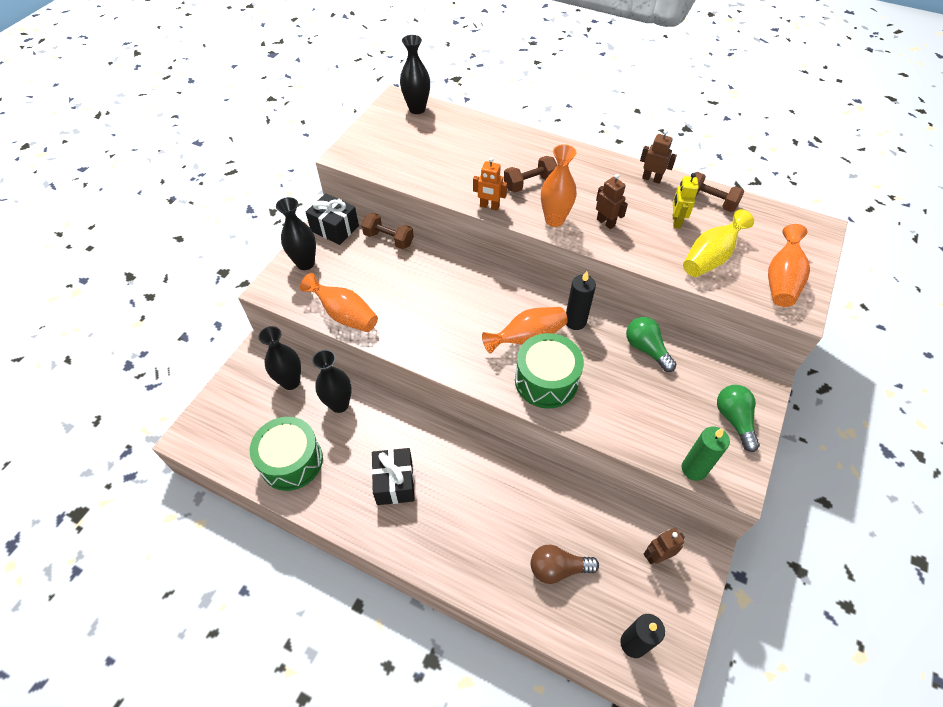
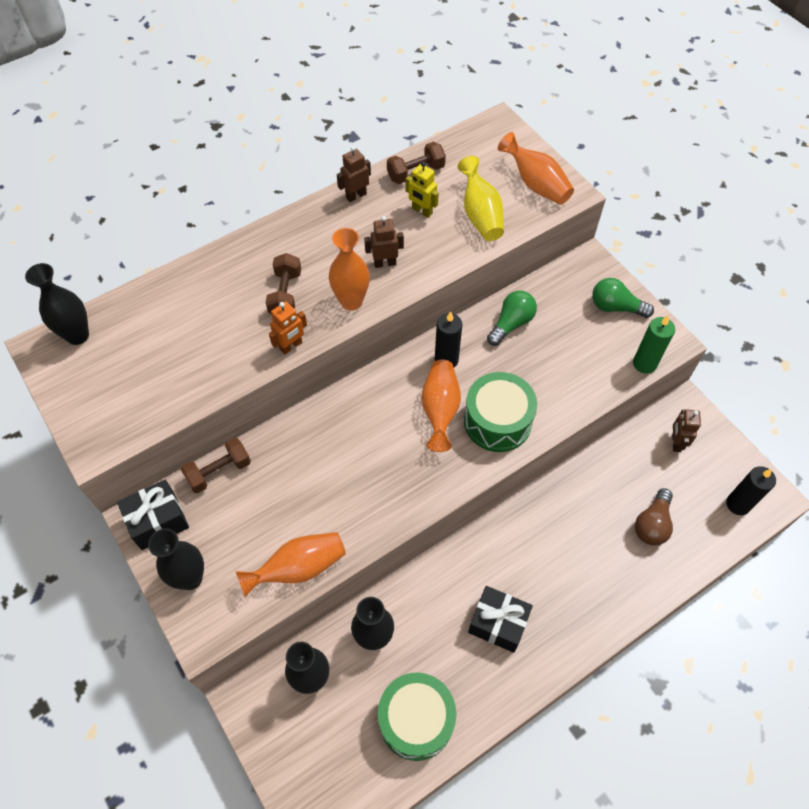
camera: 60 degrees left, 5 degrees up
(646, 349) = (511, 324): green light bulb -> green light bulb turned 135 degrees clockwise

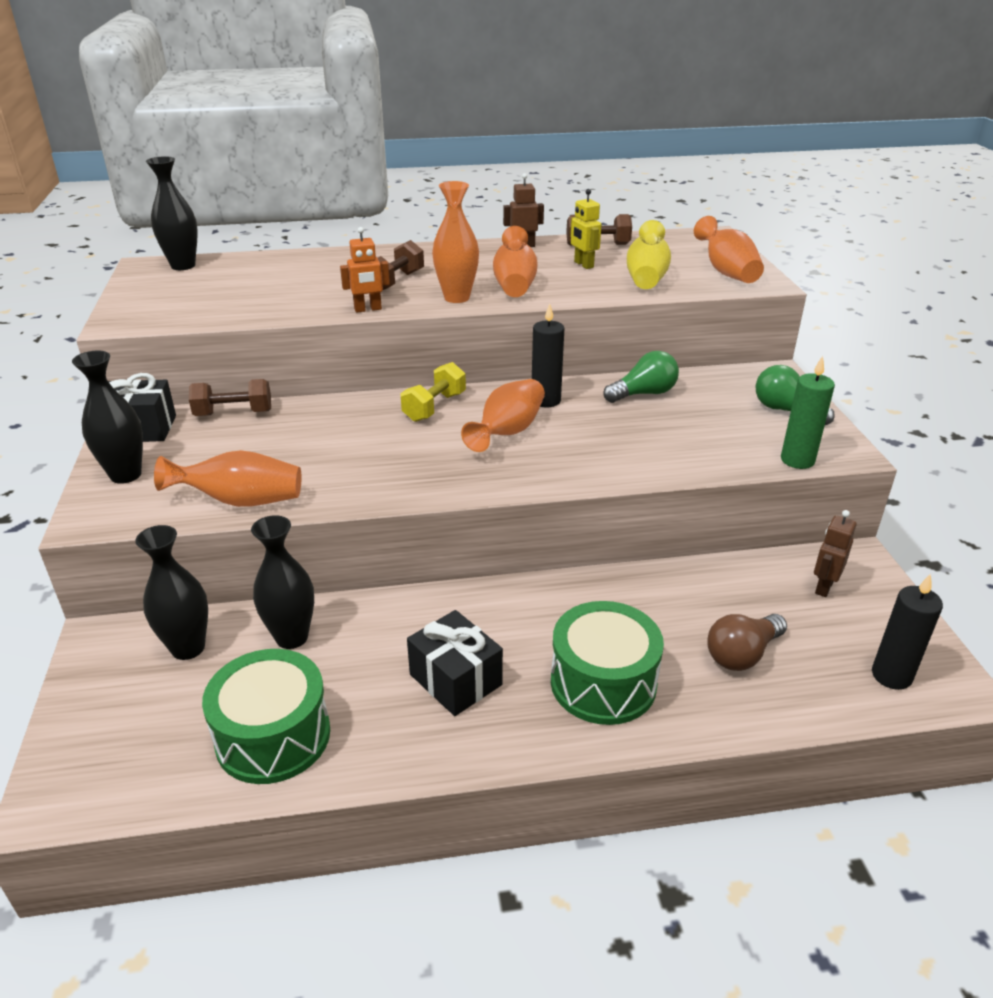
camera: 25 degrees right, 25 degrees down
(369, 401) = (434, 407): none -> yellow dumbbell
(385, 263) = (514, 284): brown robot -> orange vase
(497, 421) = (569, 457): green drum -> green drum (603, 682)

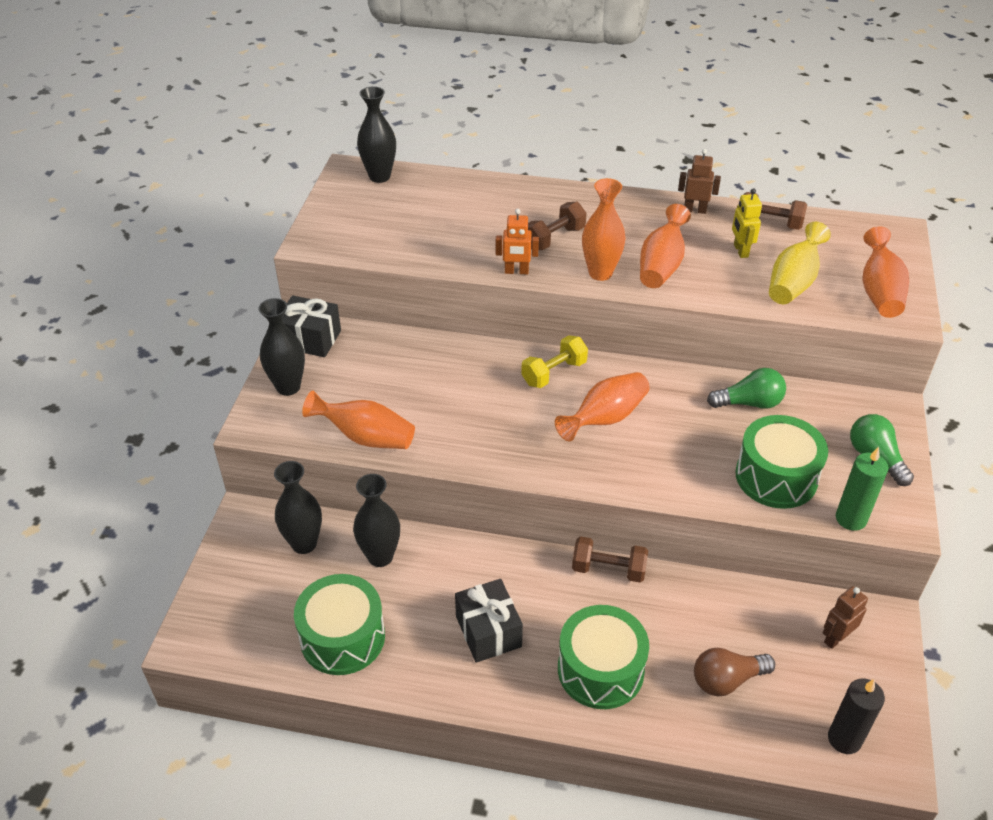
camera: 20 degrees right, 10 degrees up
(234, 413) = (386, 339): brown dumbbell -> brown dumbbell (608, 569)
(546, 400) = (655, 389): black candle -> none
(705, 443) = (776, 477): none -> green drum

